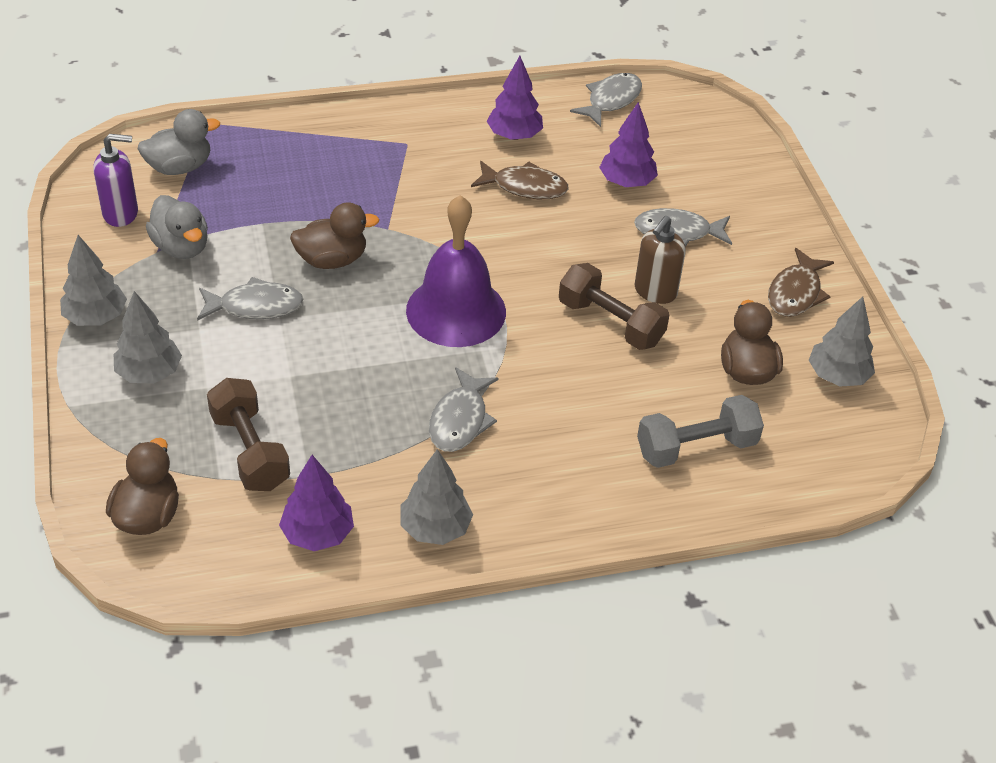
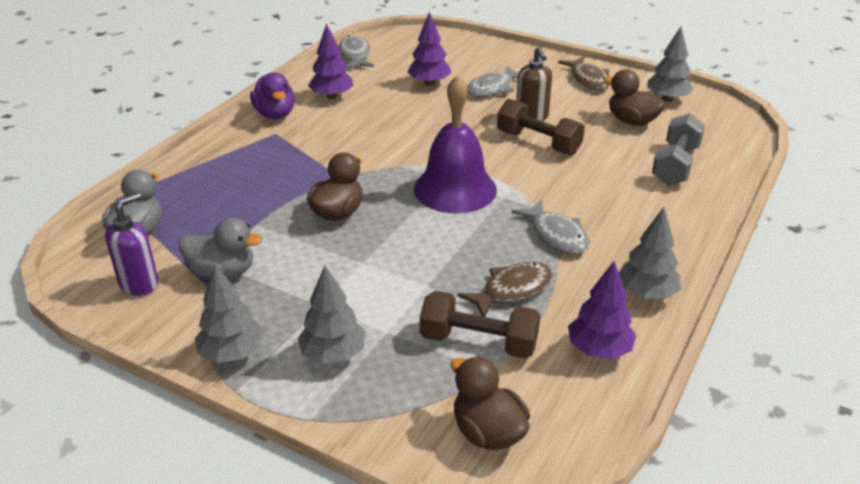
camera: 45 degrees left, 10 degrees down
(255, 306) = (335, 267): grey fish -> none
(437, 122) = (275, 114): none -> purple duck
(525, 187) = (382, 114): brown fish -> brown fish (512, 290)
(610, 323) = (538, 142): brown dumbbell -> brown dumbbell turned 45 degrees clockwise

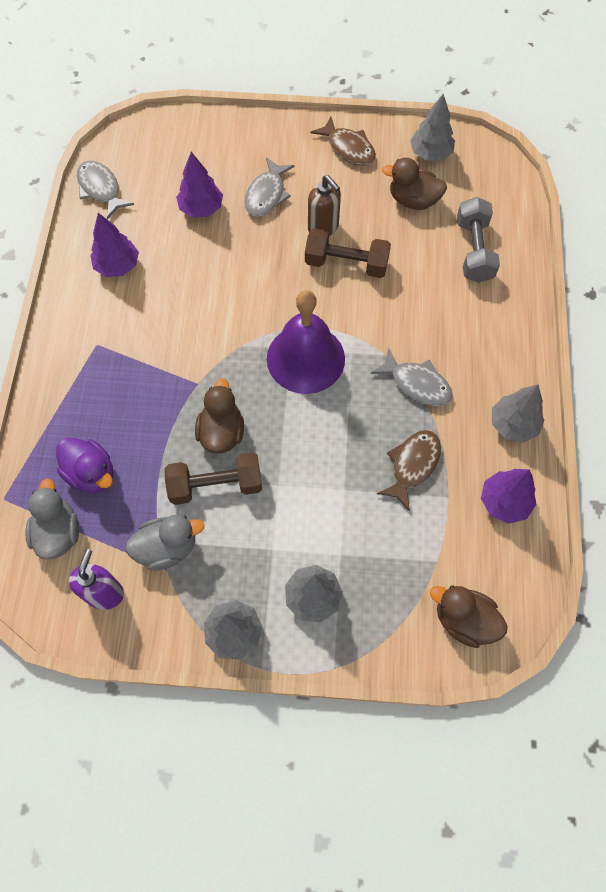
camera: 25 degrees left, 30 degrees up
(275, 114) = (78, 315): purple duck -> purple duck (91, 473)
(478, 342) = (414, 534): brown dumbbell -> brown dumbbell (216, 485)

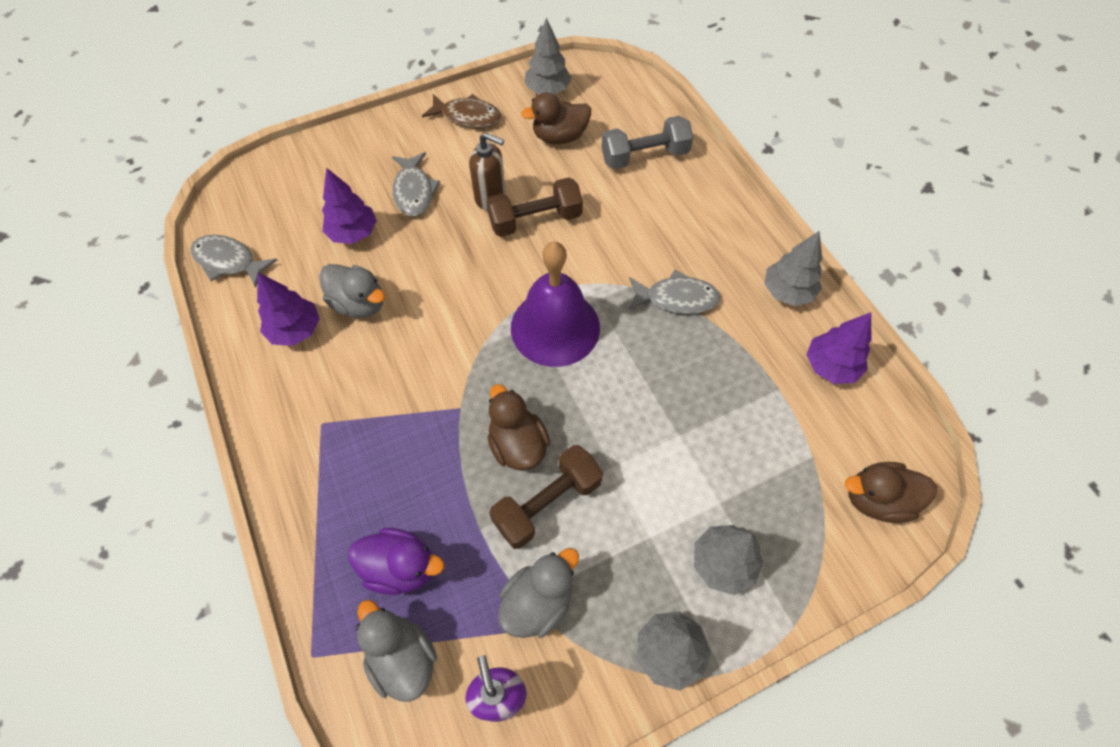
camera: 30 degrees left, 5 degrees down
(173, 267) = (359, 303): none -> grey duck
(412, 465) = (726, 377): brown fish -> none
(474, 250) = (644, 156): grey dumbbell -> grey dumbbell turned 75 degrees counterclockwise

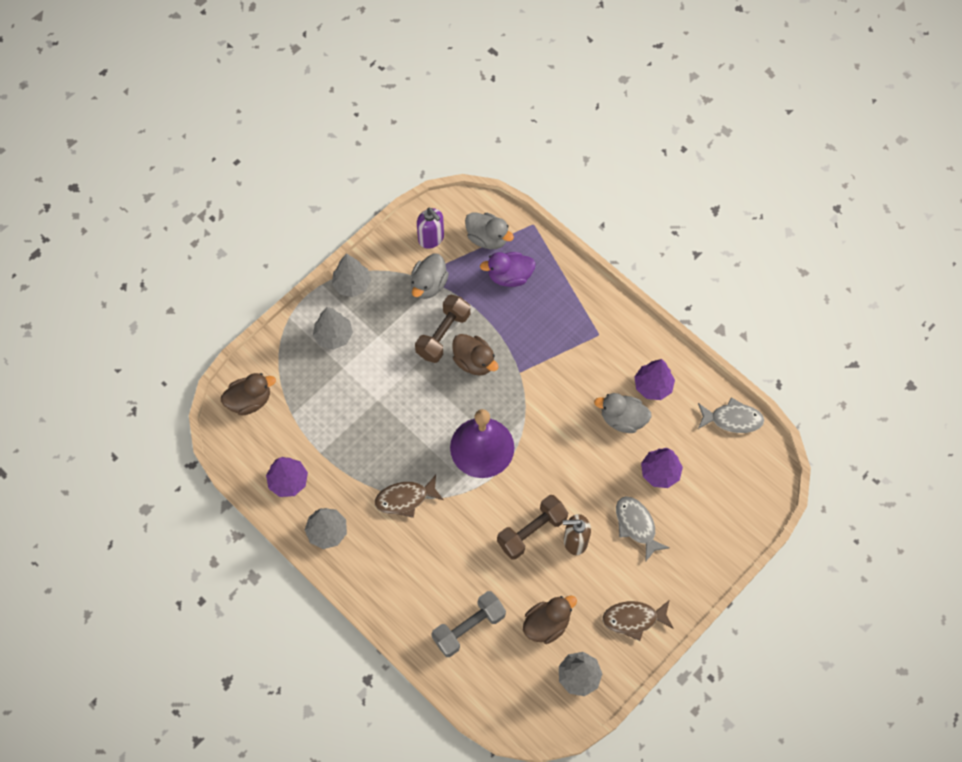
camera: 160 degrees right, 5 degrees up
(677, 298) = (405, 499): grey fish -> brown fish

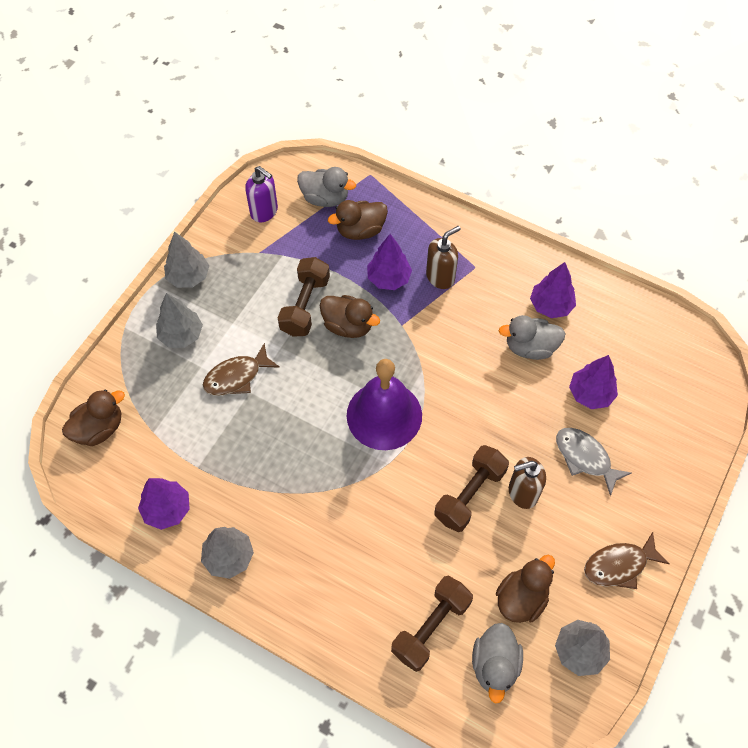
camera: 15 degrees left, 5 degrees down
(405, 499) = (312, 495): brown fish -> brown fish (236, 377)
(428, 285) = (274, 258): grey duck -> grey duck (495, 665)
(468, 627) = (431, 627): grey dumbbell -> brown dumbbell
(509, 276) = (360, 230): purple duck -> brown duck
(521, 327) = (388, 278): none -> purple tree
(566, 337) = (440, 277): none -> brown soap dispenser
(732, 419) = (647, 319): grey fish -> none

